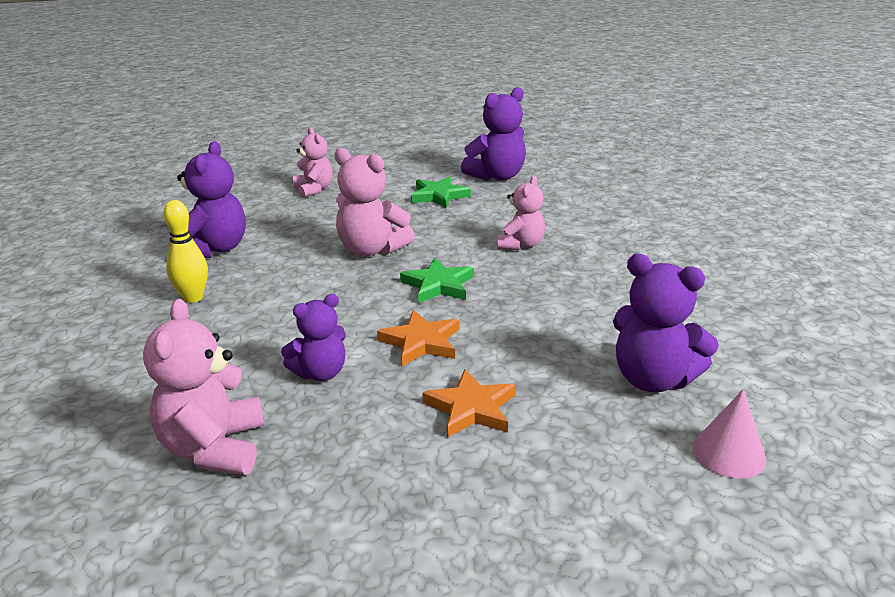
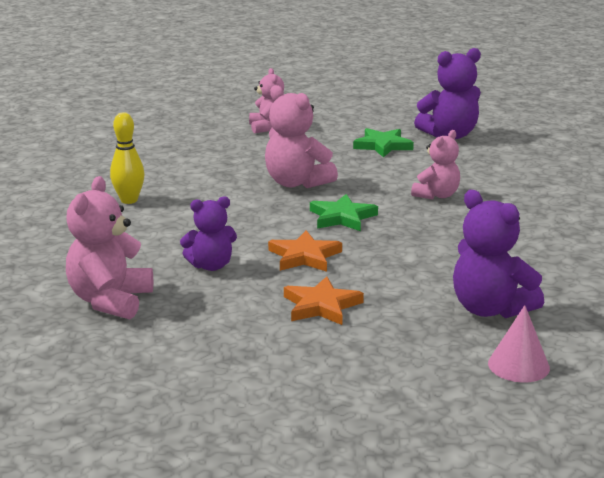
camera: 15 degrees right, 5 degrees down
(214, 249) = (159, 166): purple teddy bear -> none

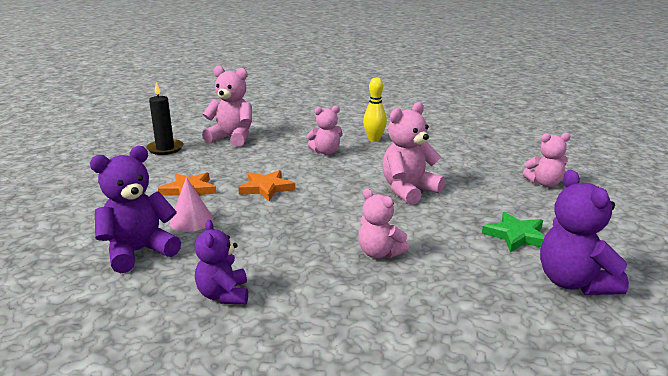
camera: 95 degrees right, 0 degrees up
(157, 354) = (165, 149): none -> black candle
(177, 228) = (326, 152): none -> pink teddy bear
(211, 266) = (265, 161): purple teddy bear -> purple teddy bear (224, 295)
(342, 217) = (333, 205): green star -> none
(518, 365) = (50, 252): pink cone -> pink cone (191, 221)

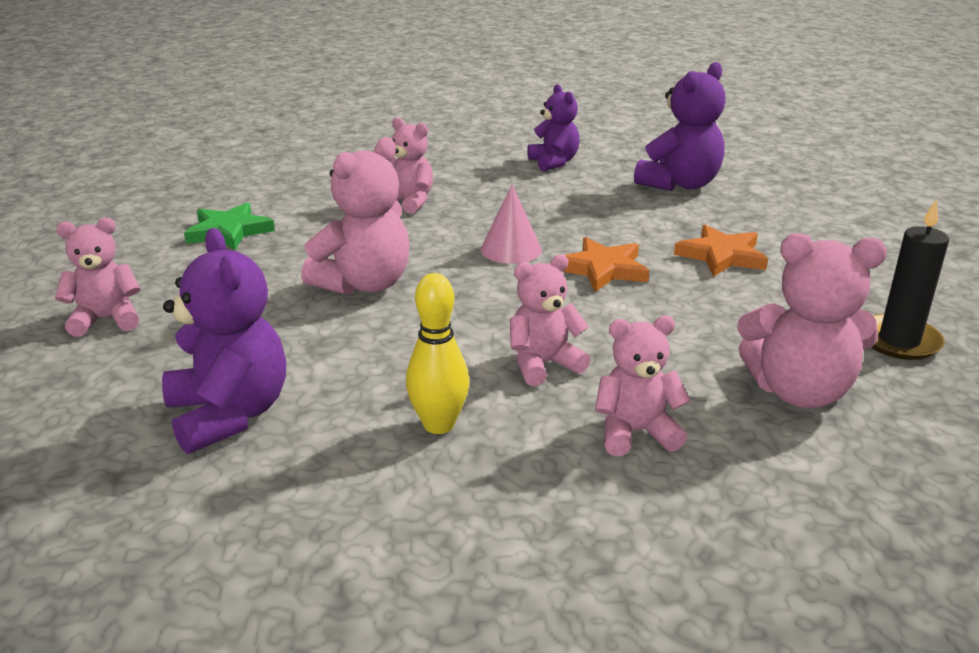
camera: 170 degrees right, 5 degrees up
(191, 221) = (662, 216): pink cone -> pink cone (511, 249)
(304, 133) = (635, 432): none -> pink teddy bear
(574, 282) = (201, 193): purple teddy bear -> purple teddy bear (229, 415)

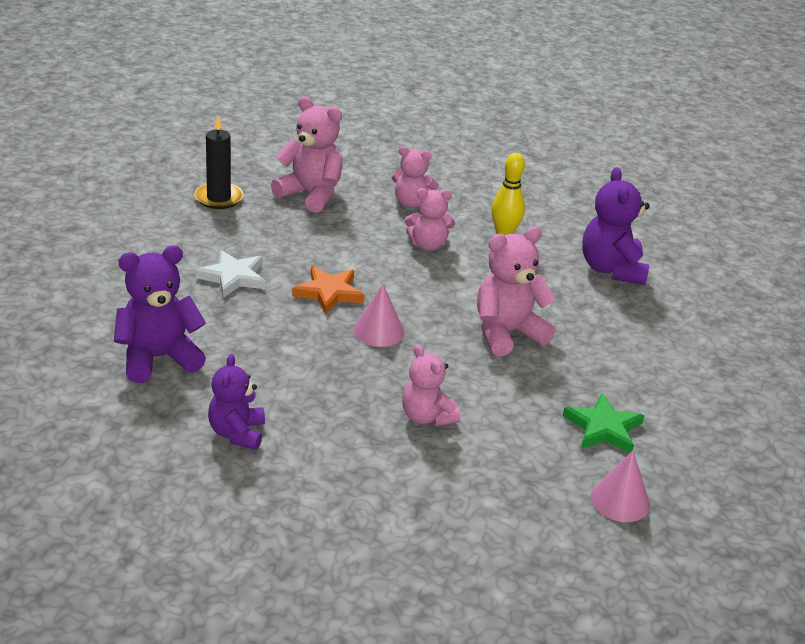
camera: 160 degrees left, 5 degrees up
(106, 319) = (694, 357): pink teddy bear -> none
(210, 193) = (620, 500): none -> pink cone
(722, 256) = (233, 277): orange star -> white star

